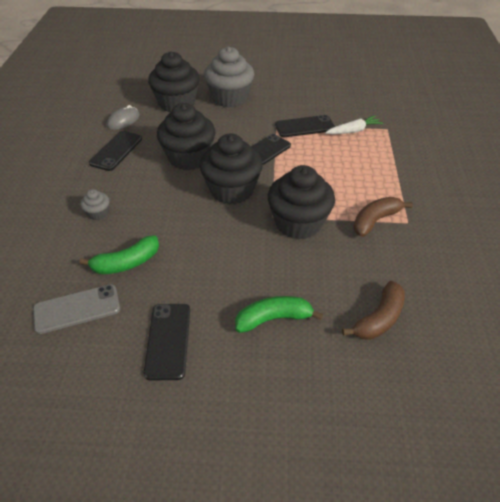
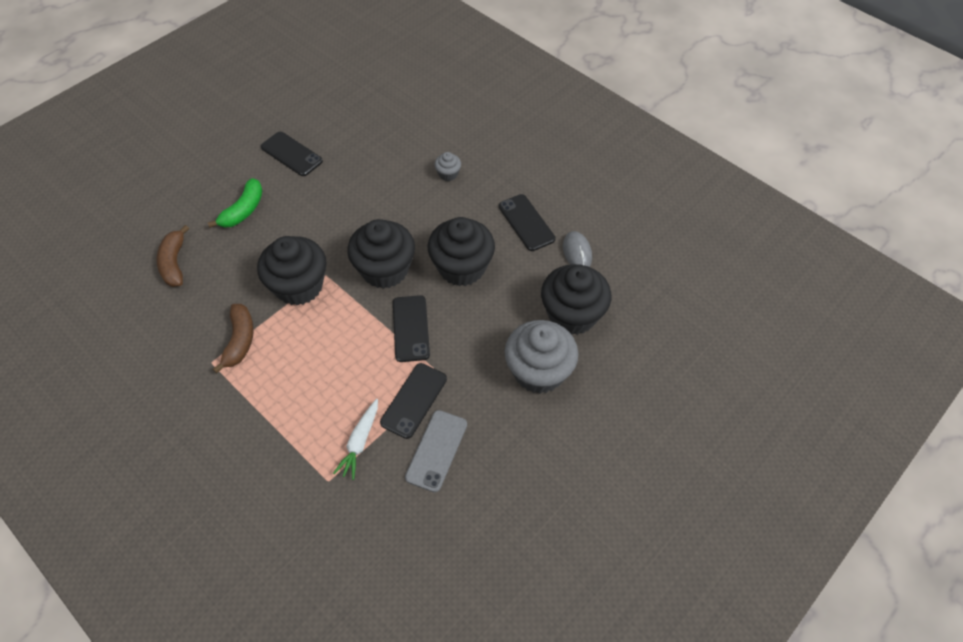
camera: 130 degrees right, 10 degrees up
(77, 309) = (364, 126): grey phone -> grey phone (436, 450)
(126, 263) = (377, 165): green banana -> none

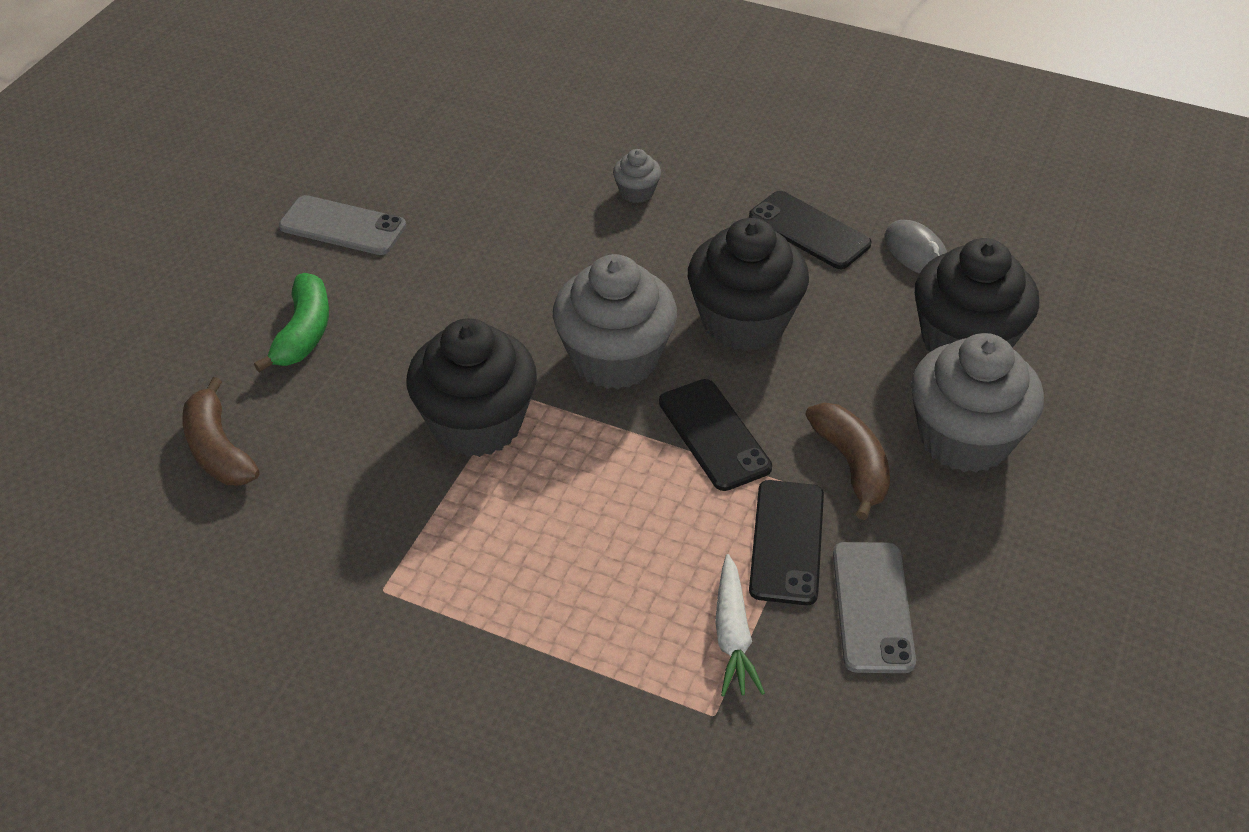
camera: 20 degrees left, 10 degrees down
(240, 341) = (417, 539): brown banana -> brown banana (851, 465)
(291, 154) = (342, 226): black phone -> grey phone
(385, 269) = (615, 358): black cupcake -> grey cupcake

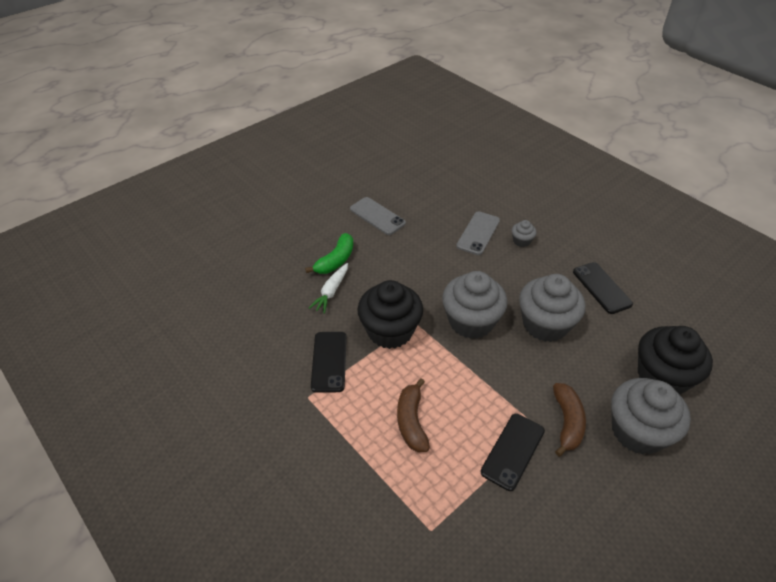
camera: 25 degrees right, 0 degrees up
(218, 449) = (273, 302): brown banana -> brown banana (411, 421)
(714, 435) = (502, 378): black phone -> black phone (329, 361)
(733, 635) = (461, 491): white carrot -> white carrot (331, 292)
(744, 321) = (545, 324): black cupcake -> grey cupcake
(872, 607) = (542, 506): grey phone -> grey phone (478, 233)
(916, 252) = (656, 318): grey mouse -> none

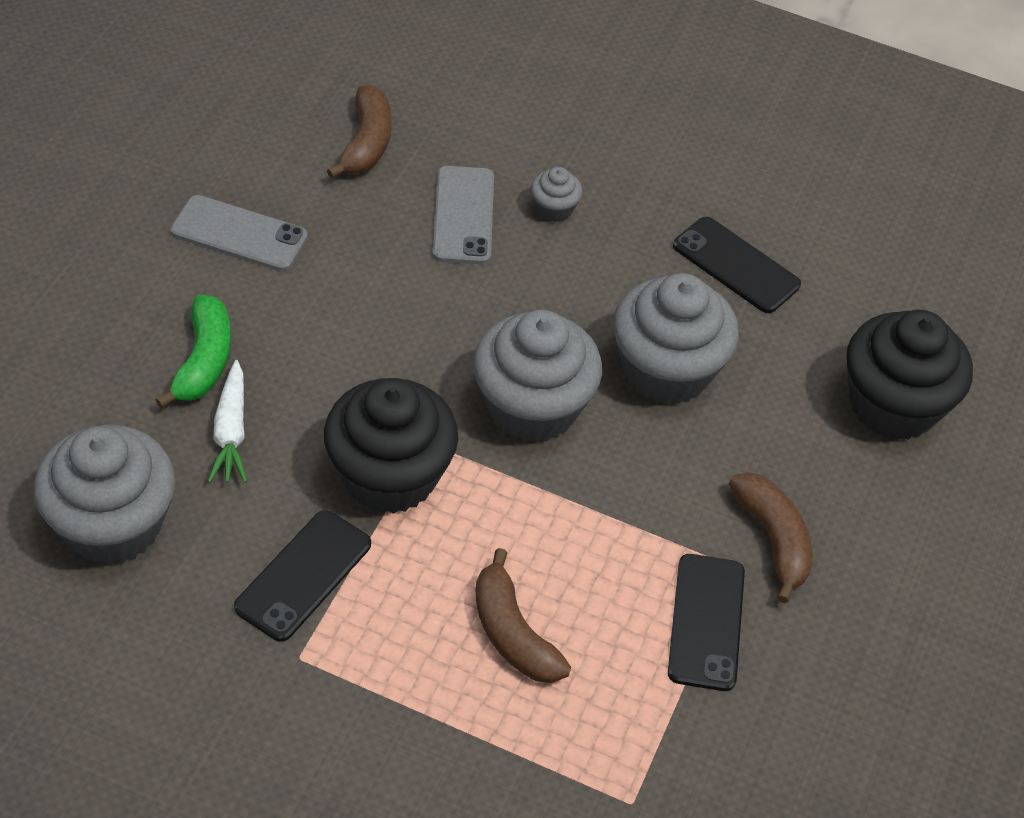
camera: 30 degrees left, 5 degrees up
(329, 361) = (303, 575): black phone -> black phone turned 60 degrees clockwise
(449, 195) = (366, 143): none -> brown banana
(637, 431) = (888, 515): grey cupcake -> grey cupcake (112, 525)

